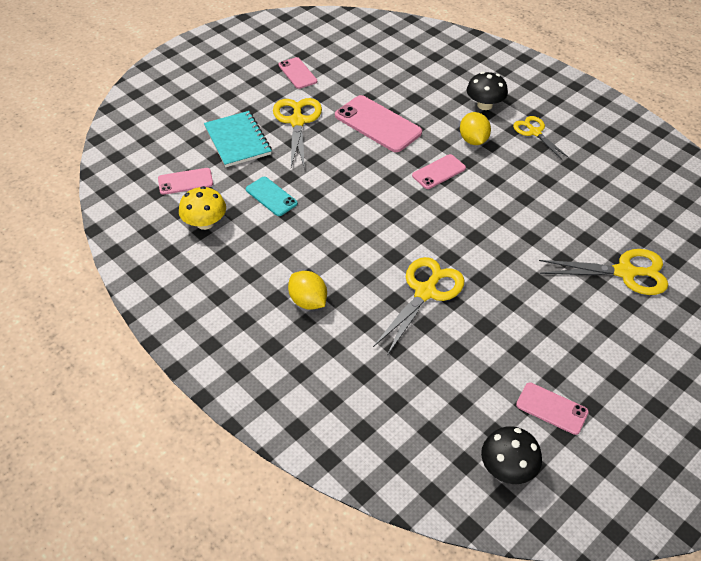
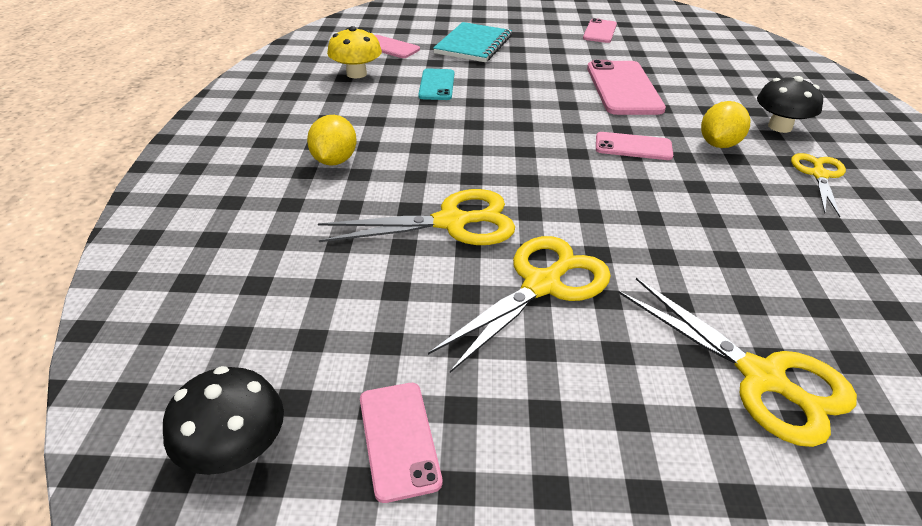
camera: 45 degrees right, 10 degrees down
(297, 121) = (546, 55): yellow scissors -> yellow scissors (542, 285)

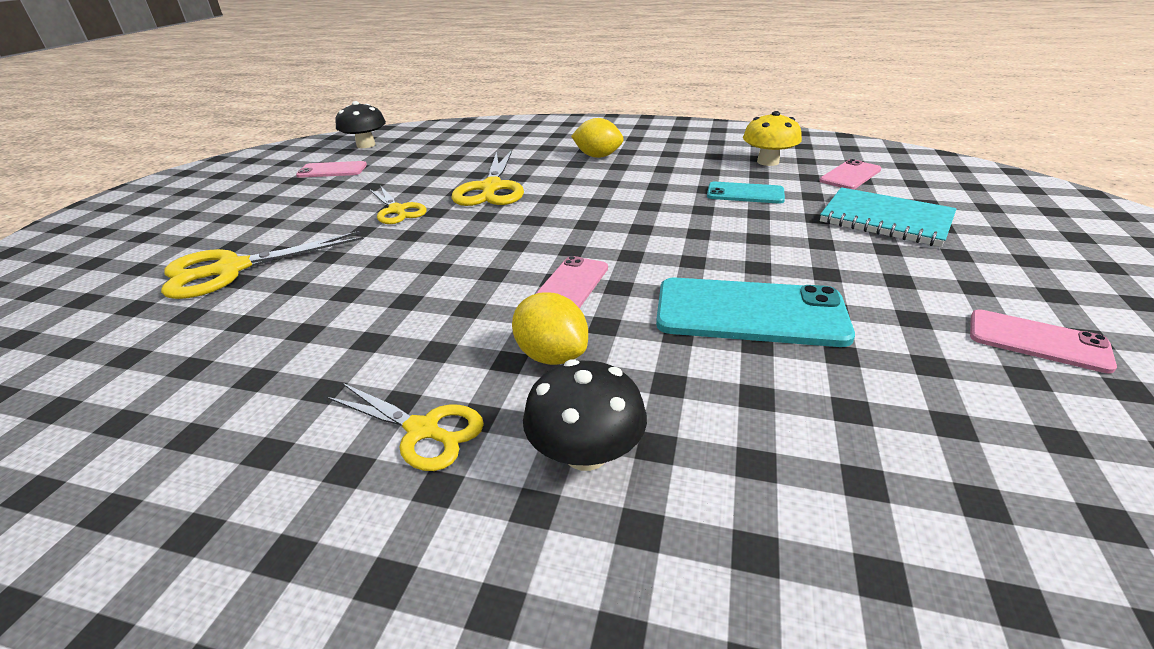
camera: 105 degrees right, 5 degrees down
(542, 285) = (397, 210): yellow scissors -> yellow scissors, size x0.64
(623, 88) = (749, 313): pink phone -> turquoise phone

